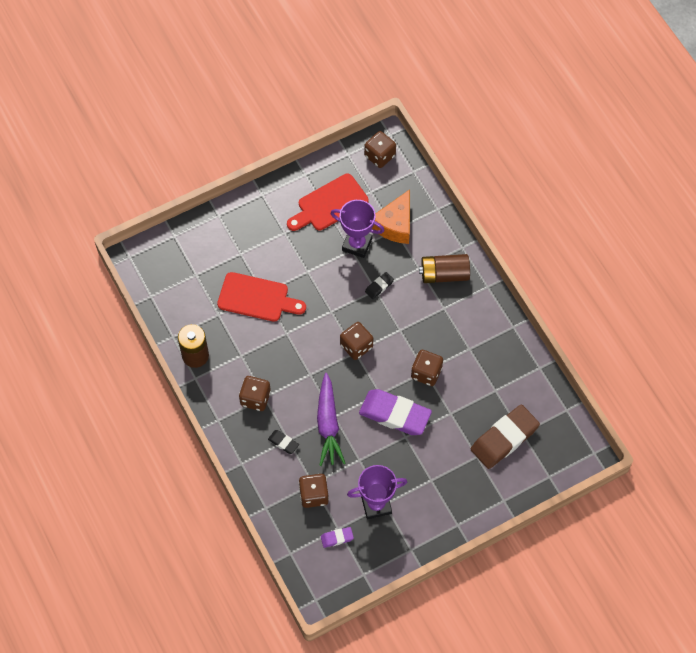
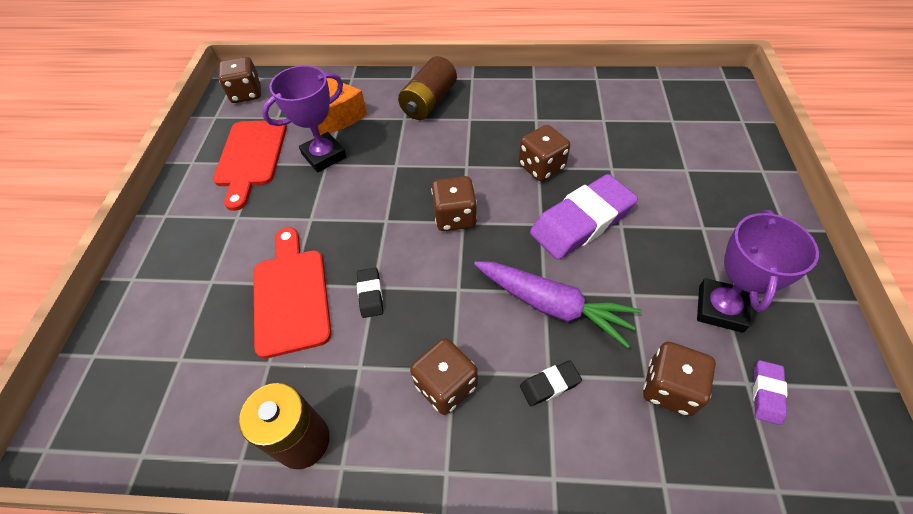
camera: 55 degrees left, 10 degrees down
(257, 298) = (291, 295): red cutting board -> red cutting board turned 60 degrees counterclockwise
(379, 286) = (394, 160): black eraser -> black eraser (370, 294)
(504, 439) = (673, 137): brown eraser -> none

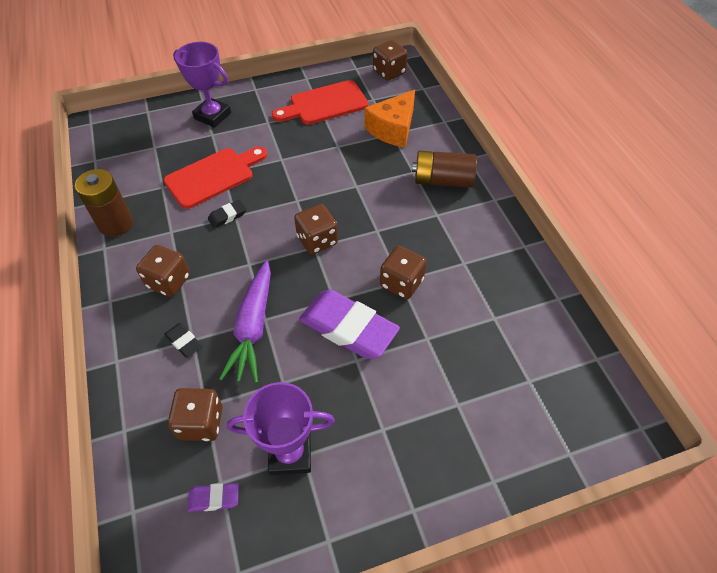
camera: 65 degrees right, 0 degrees up
(324, 156) = (345, 141): purple trophy -> purple trophy (212, 116)

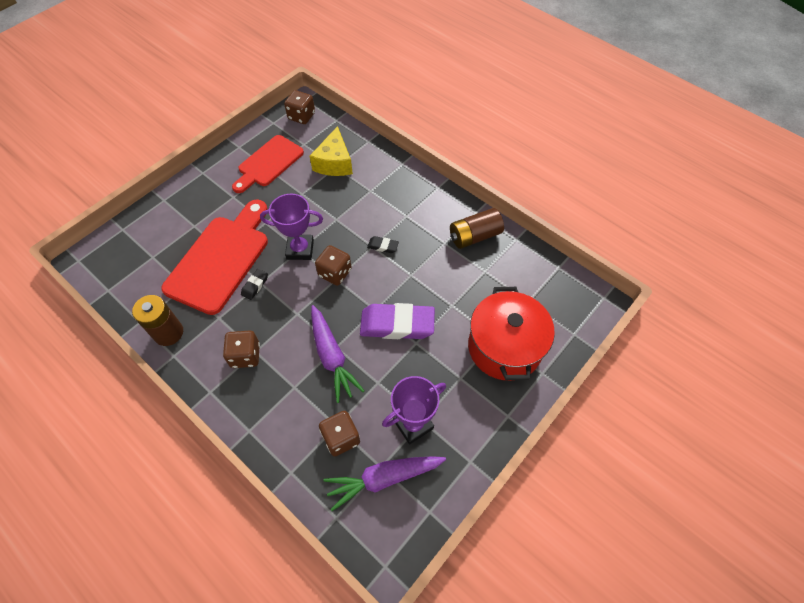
camera: 30 degrees left, 5 degrees up
(184, 342) = (289, 392): black eraser -> black eraser (383, 246)
(212, 116) = (183, 210): purple trophy -> purple trophy (300, 249)
(213, 176) = (221, 259): red cutting board -> red cutting board, size x1.52
(214, 498) = (383, 478): purple eraser -> purple carrot
(393, 129) = (334, 163): orange cheese -> yellow cheese
(401, 283) = (412, 276): brown dice -> none
(442, 180) = (394, 188): brown battery -> brown battery (474, 236)
(462, 421) = (504, 347): none -> red pot

